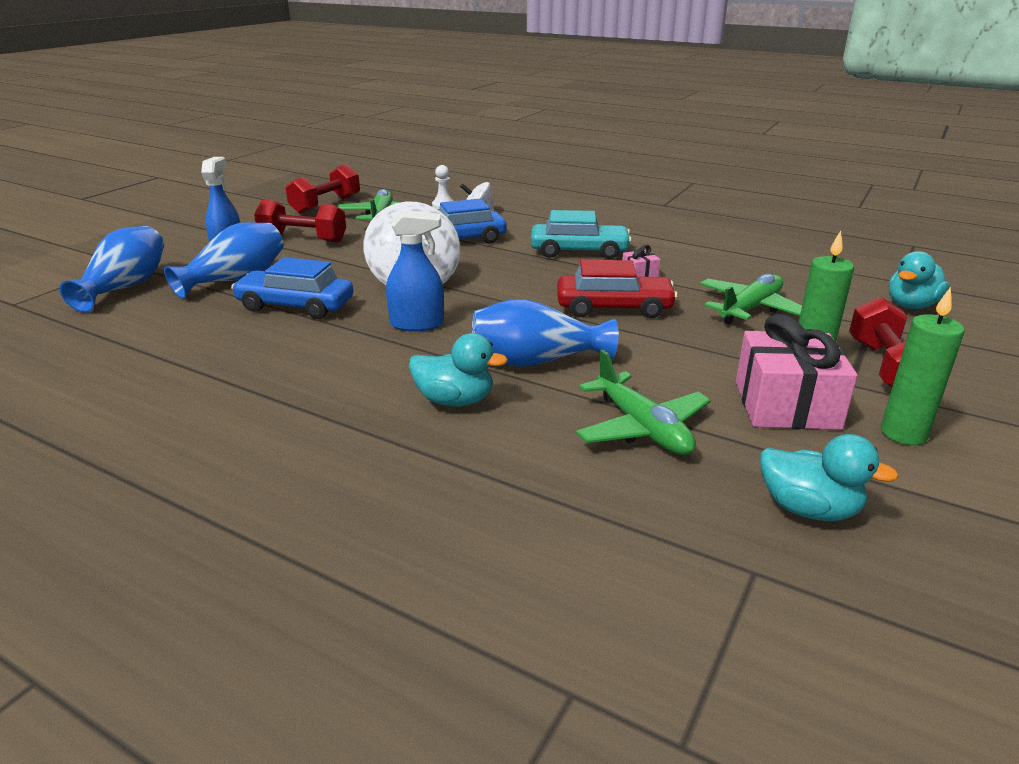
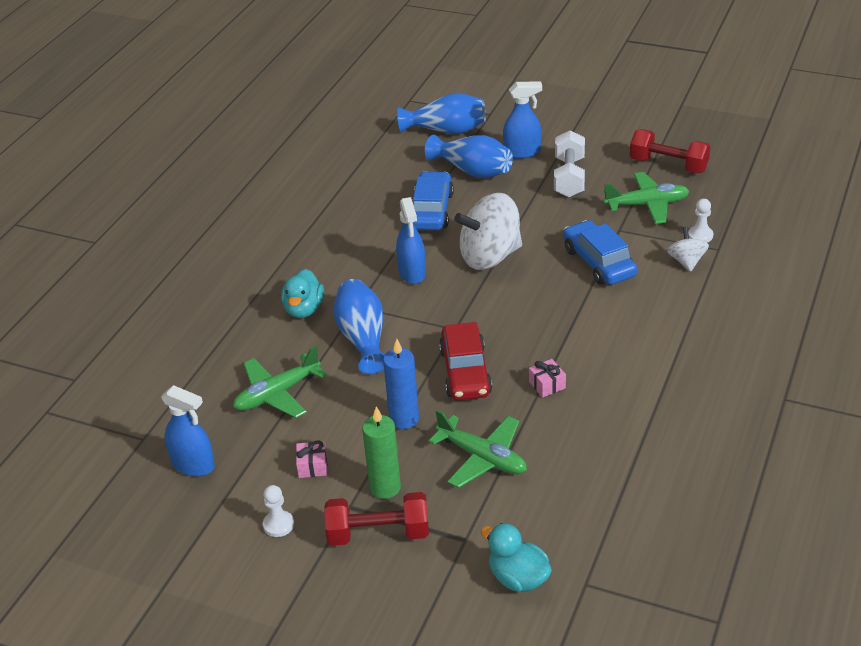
camera: 85 degrees right, 10 degrees up
(303, 239) = (569, 177): red dumbbell -> white dumbbell
(579, 251) = (596, 342): turquoise car -> none
(692, 344) = (404, 419): none -> blue candle
(786, 405) = (312, 466): pink gift -> pink gift, size x0.45
(808, 509) = (193, 465): turquoise duck -> blue spray bottle
(903, 433) = (278, 525): green candle -> white pawn

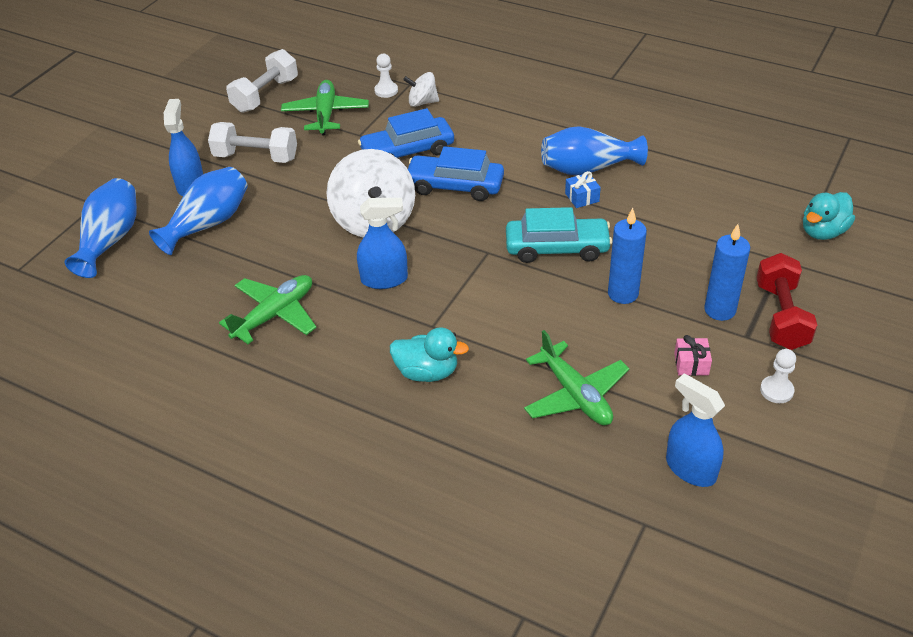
camera: 85 degrees left, 5 degrees up
(193, 465) = (690, 469): blue spray bottle -> blue spray bottle turned 75 degrees counterclockwise
(363, 338) = (490, 322): blue vase -> blue vase (588, 168)
(385, 487) = (720, 310): green candle -> blue candle
(432, 211) = (272, 259): blue car -> blue car (455, 186)
(465, 372) = (557, 248): red car -> turquoise car
(482, 458) = (678, 244): green plane -> green plane (274, 315)
(547, 385) = (582, 197): pink gift -> blue gift
(668, 165) = (265, 95): red dumbbell -> white dumbbell

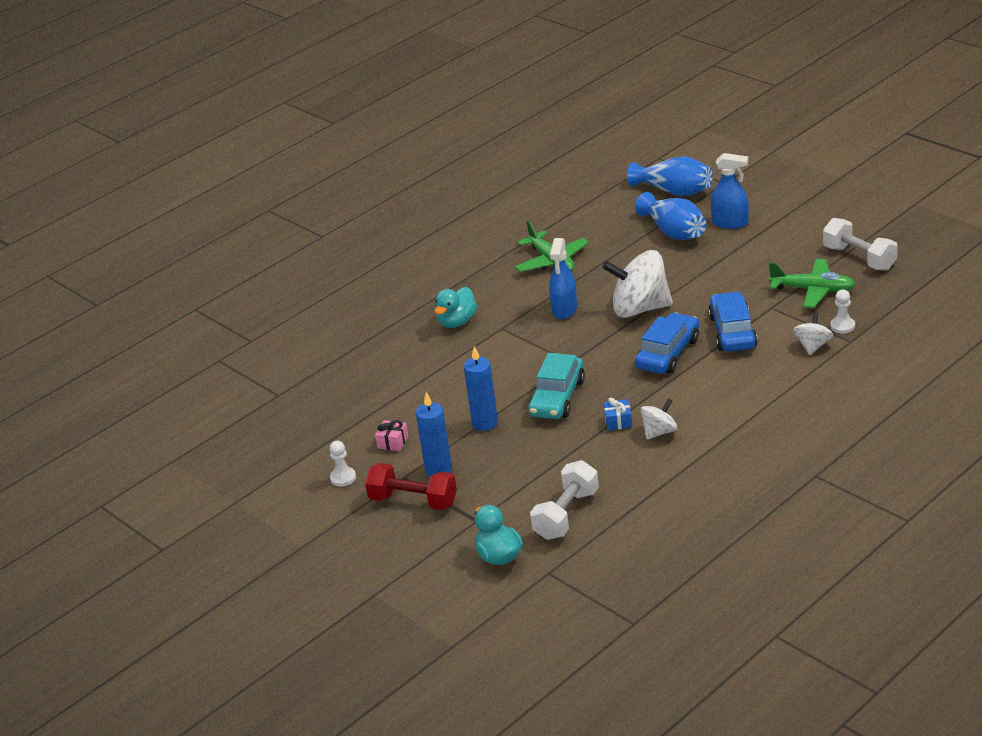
camera: 110 degrees right, 10 degrees down
(256, 157) = (758, 253): white dumbbell -> white dumbbell (566, 515)
(575, 394) = (397, 383): green plane -> none
(588, 168) = (659, 432): blue vase -> white spinning top
(690, 469) = (305, 422): blue spray bottle -> none

